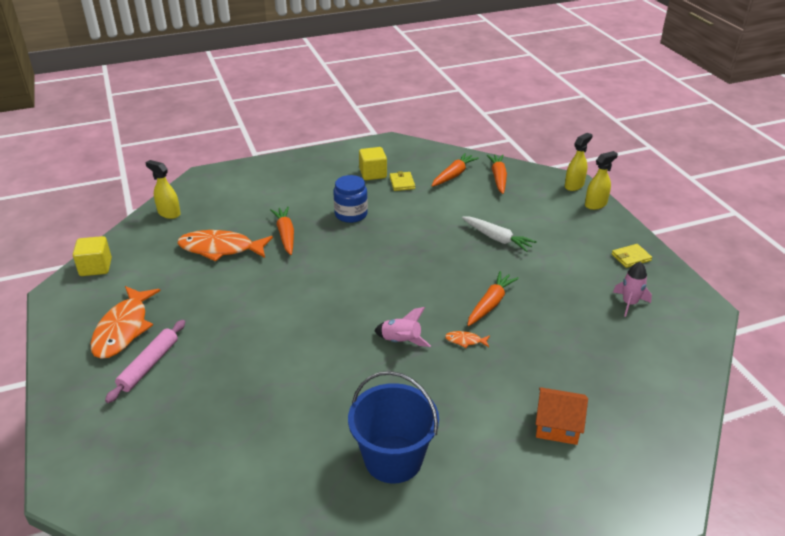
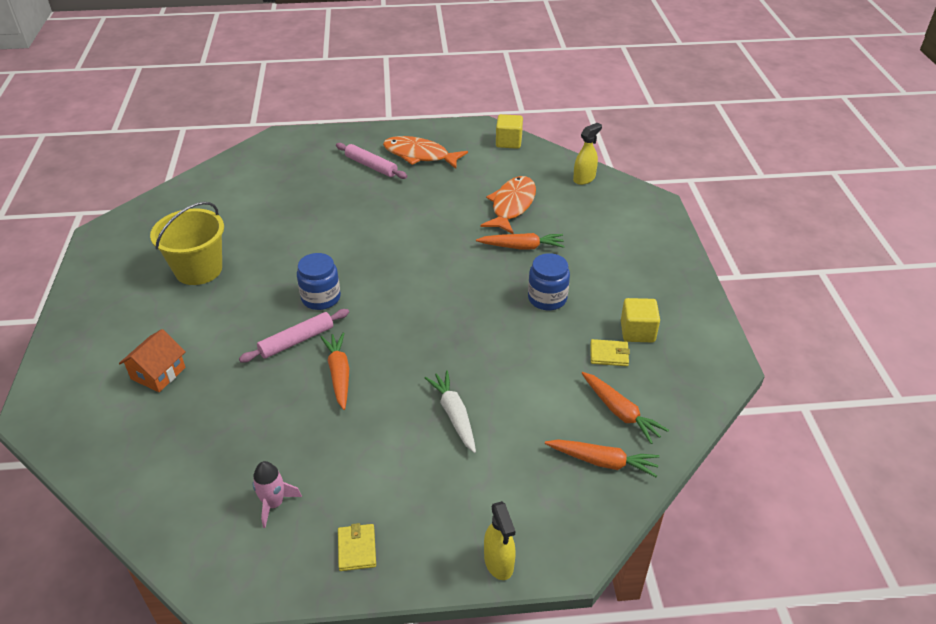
camera: 105 degrees right, 5 degrees up
(393, 459) = (198, 269): blue bucket -> yellow bucket
(401, 341) = (321, 298): pink rocket -> blue jar
(465, 341) = (297, 341): orange fish -> pink rolling pin
(490, 304) = (339, 374): orange carrot -> orange carrot turned 150 degrees counterclockwise
(497, 238) = (454, 415): white carrot -> white carrot turned 105 degrees clockwise
(574, 185) = (560, 555): yellow spray bottle -> none

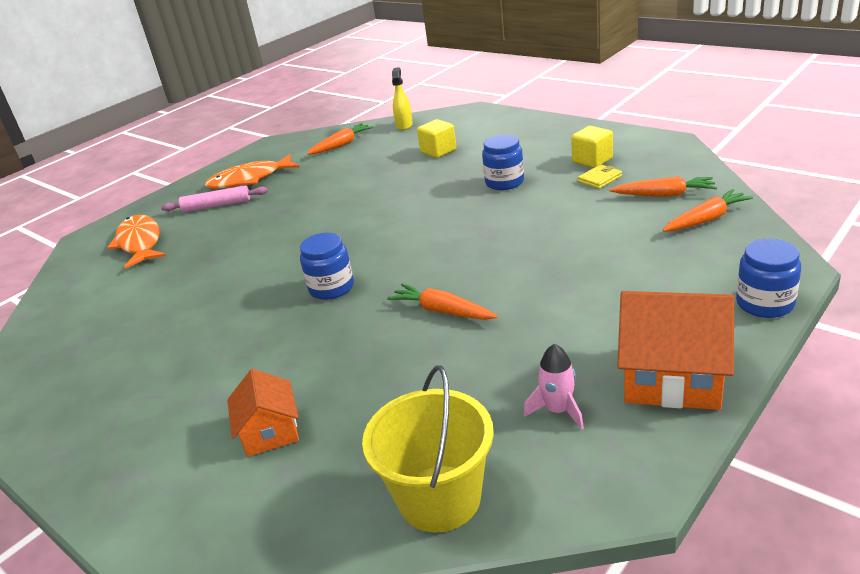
camera: 40 degrees left, 10 degrees down
(198, 269) = (168, 349): yellow bucket -> yellow bucket (439, 498)
(297, 341) = (364, 321): pink rolling pin -> none
(357, 549) = (672, 377): yellow wallet -> orange house
(454, 415) = (573, 268): white carrot -> none
(499, 562) = (764, 303): yellow spray bottle -> blue jar
(508, 142) = (309, 139): yellow cube -> yellow cube (438, 151)
(512, 205) = (381, 161): orange fish -> orange fish (140, 243)
(521, 247) = (432, 173): orange carrot -> orange carrot (341, 145)

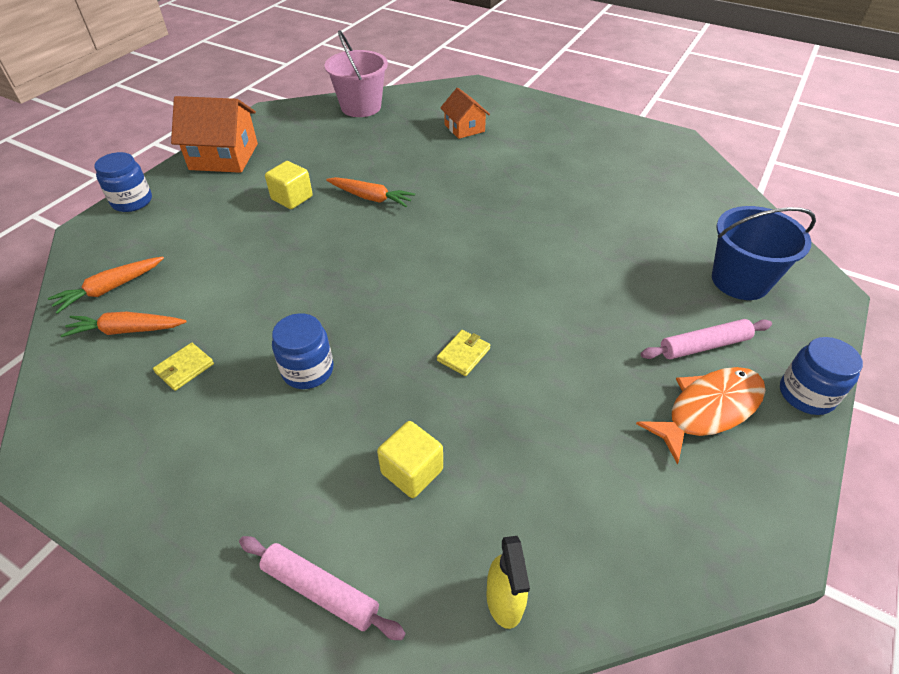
camera: 165 degrees right, 15 degrees up
(140, 243) = (740, 280): orange fish -> blue bucket
(331, 288) = (473, 219): blue jar -> blue jar (806, 394)
(341, 145) = (608, 520): orange carrot -> none
(388, 194) = (463, 354): none -> yellow wallet
(439, 498) = (361, 107): yellow bucket -> pink bucket
(490, 122) = (320, 590): none -> pink rolling pin
(558, 410) = (296, 140): pink rocket -> none
(592, 160) = (177, 415): yellow cube -> yellow cube (292, 198)

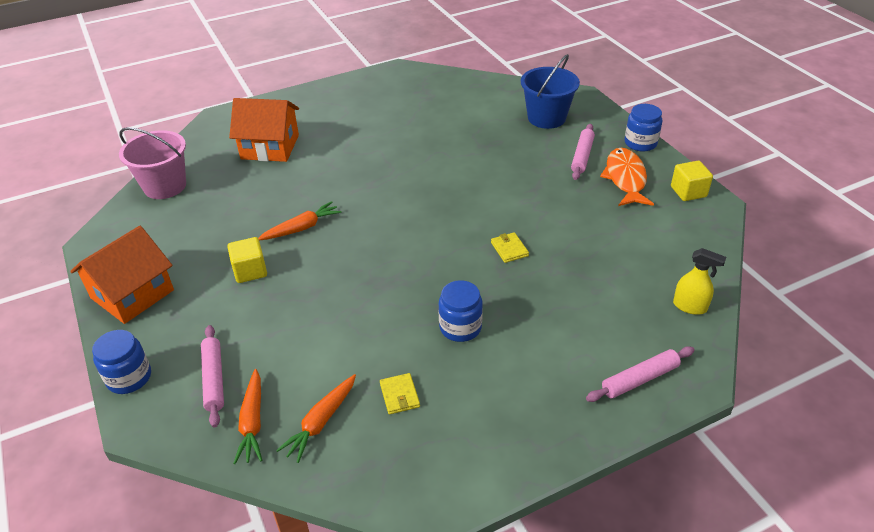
camera: 55 degrees left, 5 degrees down
(150, 243) = (214, 379): none -> pink rolling pin
(412, 471) = (583, 309): yellow cube -> yellow cube (688, 192)
(464, 128) = (270, 147): orange house -> orange house, size x1.66

